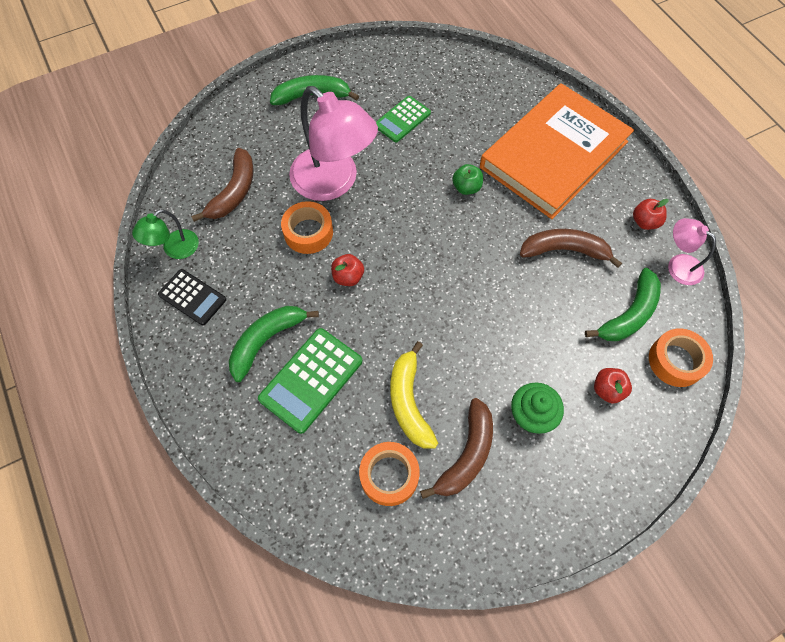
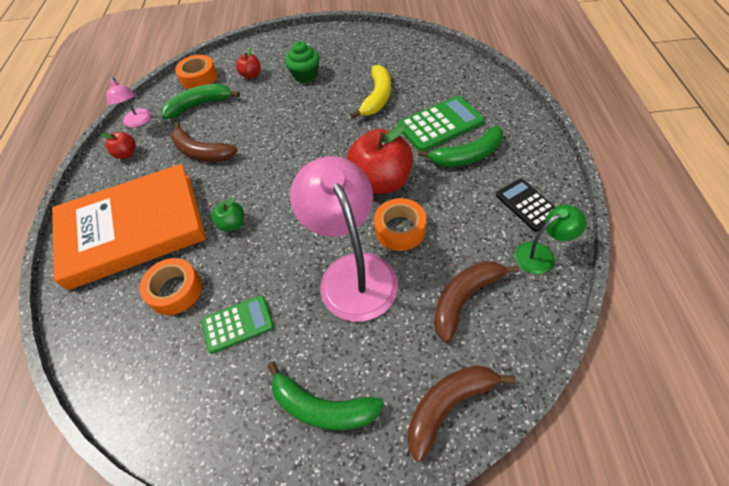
camera: 150 degrees left, 10 degrees down
(348, 277) = (381, 182): red apple -> red apple, size x2.11
(389, 475) = (409, 70): orange tape -> orange tape (175, 291)
(466, 455) = (357, 68): brown banana -> brown banana (449, 406)

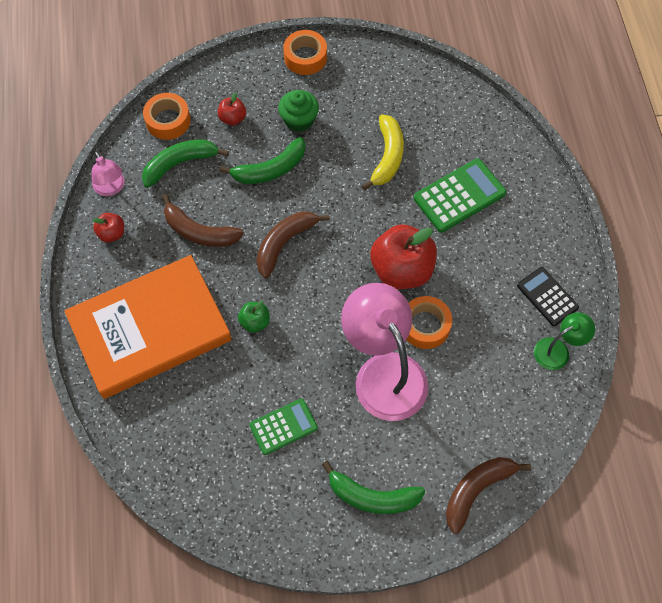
camera: 10 degrees left, 10 degrees up
(175, 291) = (214, 396): orange tape -> orange tape (305, 57)
(465, 298) = (489, 395): brown banana -> brown banana (285, 243)
(466, 156) = (488, 237): green banana -> green banana (270, 169)

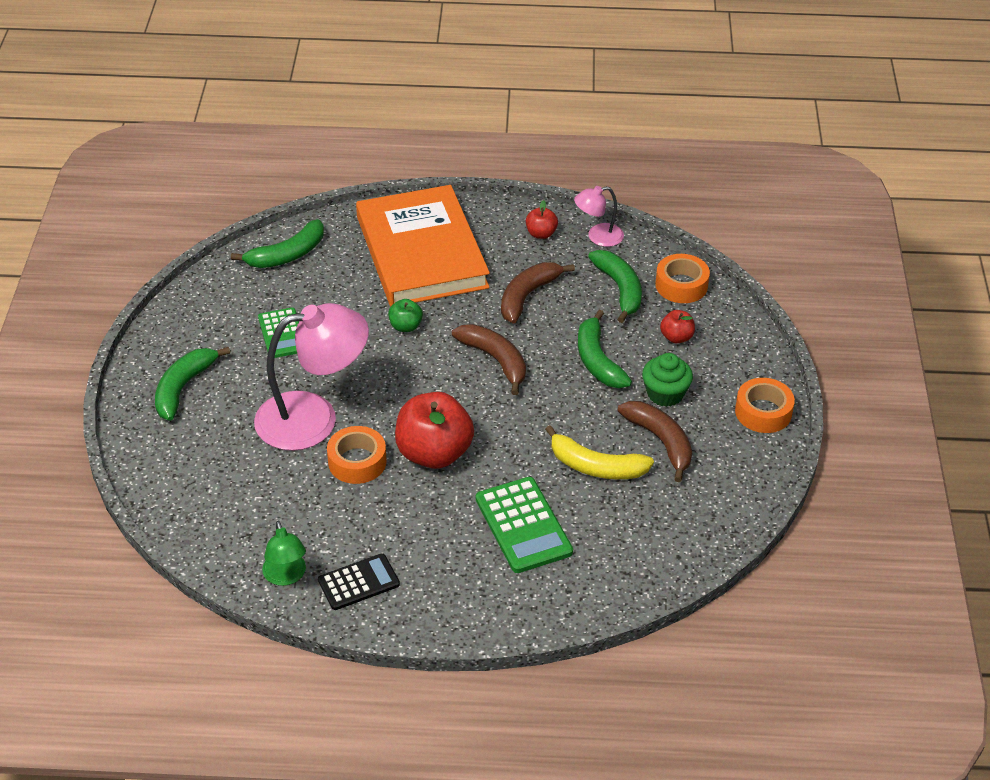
camera: 100 degrees right, 20 degrees down
(170, 452) = (287, 255): none -> green banana
(477, 490) = (154, 470): brown banana -> brown banana (661, 442)

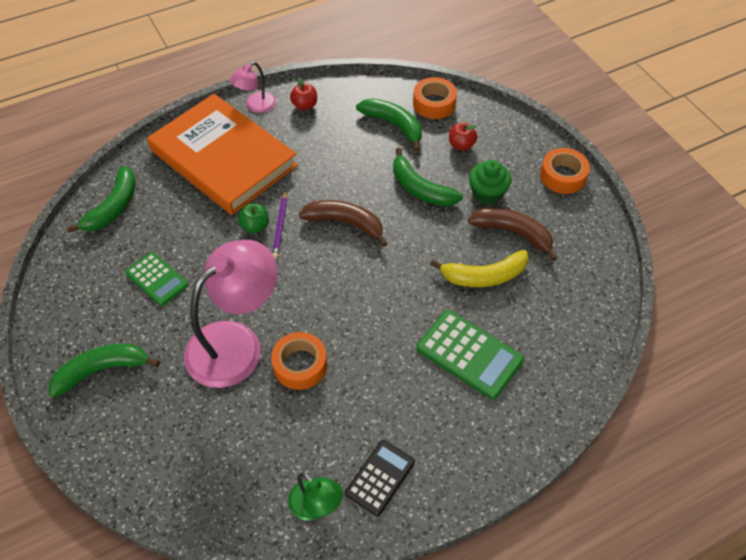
camera: 30 degrees left, 10 degrees up
(184, 387) = (102, 370): green banana -> green banana turned 75 degrees clockwise
(429, 336) = (280, 226): none -> purple pencil
(434, 453) = (356, 326): red apple -> none
(528, 296) = (331, 159): brown banana -> none
(598, 237) = (348, 91): pink lamp -> pink lamp (256, 106)

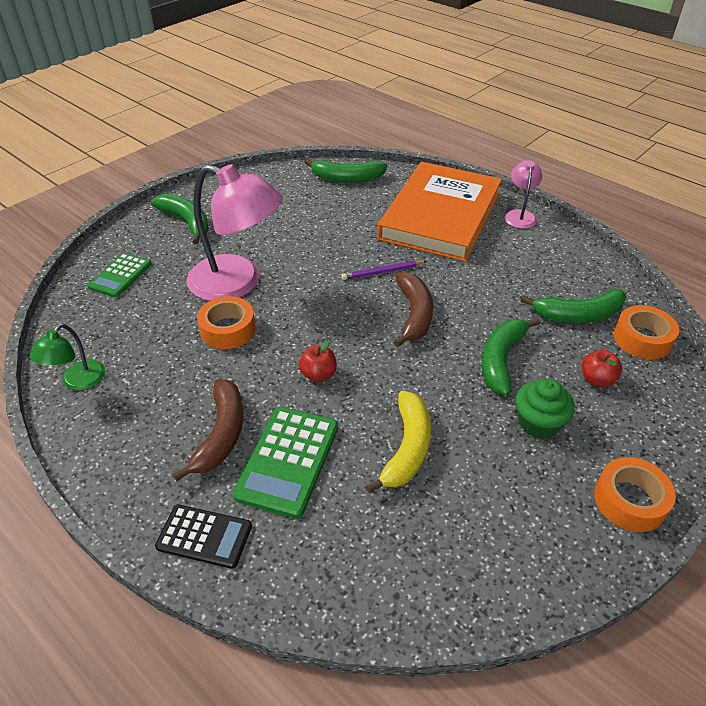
camera: 70 degrees right, 10 degrees down
(157, 279) = (285, 221): green calculator -> green calculator (120, 275)
(255, 226) = (373, 257): green apple -> none
(256, 106) = (519, 215): pink lamp -> pink lamp turned 75 degrees clockwise
(304, 105) = (548, 244): red apple -> red apple (318, 375)
(380, 477) = (115, 421): black calculator -> black calculator (204, 536)
(394, 125) = (578, 314): green banana -> green banana turned 60 degrees clockwise
(483, 276) = (407, 448): yellow banana -> yellow banana turned 135 degrees counterclockwise
(513, 233) = (491, 465): brown banana -> brown banana (221, 434)

